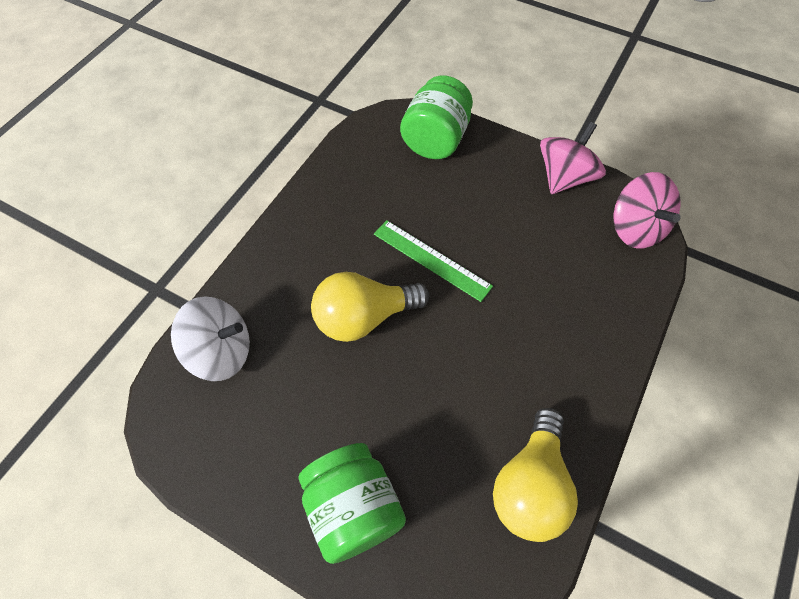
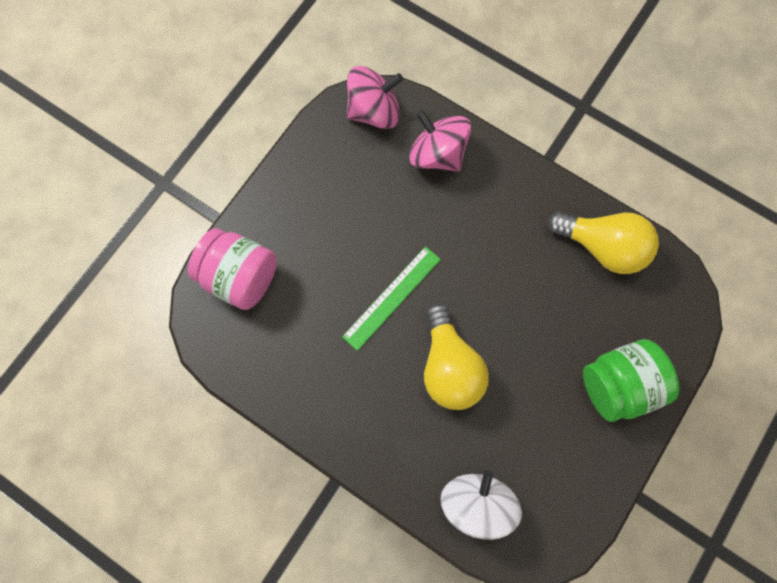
camera: 85 degrees left, 15 degrees up
(435, 139) = (241, 276): green jar -> pink jar
(565, 177) = (308, 159): pink spinning top -> pink spinning top (437, 154)

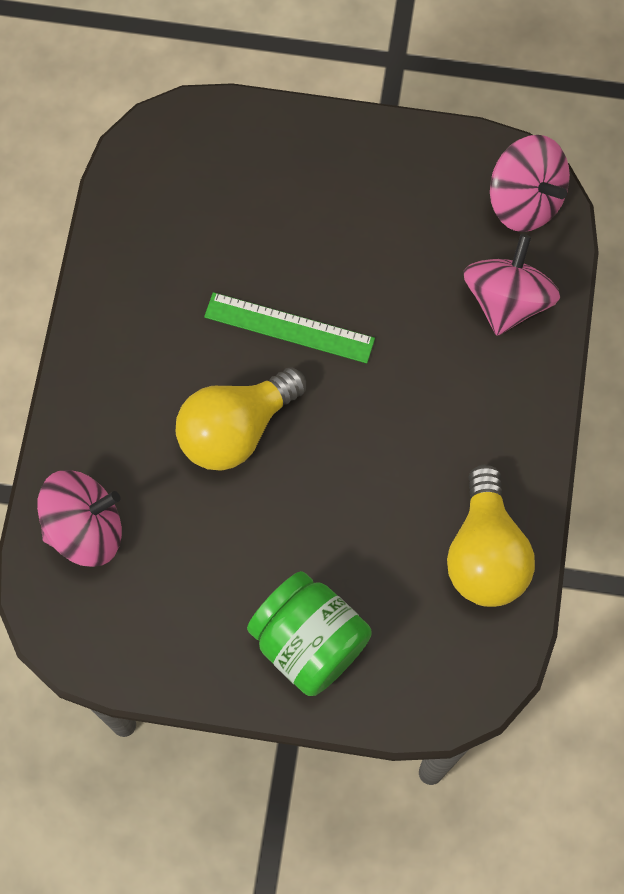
camera: 65 degrees right, 5 degrees down
(241, 276) = (232, 149): pink jar -> none
(476, 502) = (85, 529): white spinning top -> pink spinning top

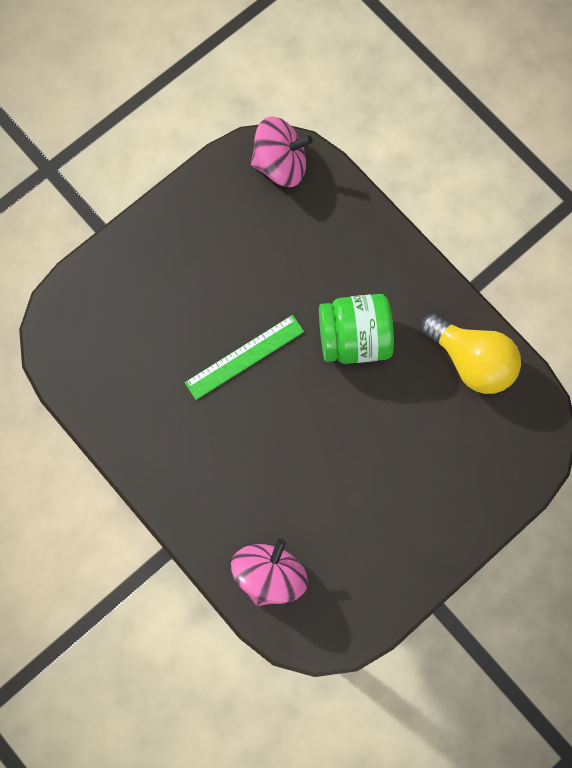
camera: 50 degrees left, 5 degrees up
(235, 429) = (281, 438): yellow light bulb -> none
(309, 642) = (444, 500): green jar -> green jar (354, 338)
(506, 300) = (332, 224): pink spinning top -> none

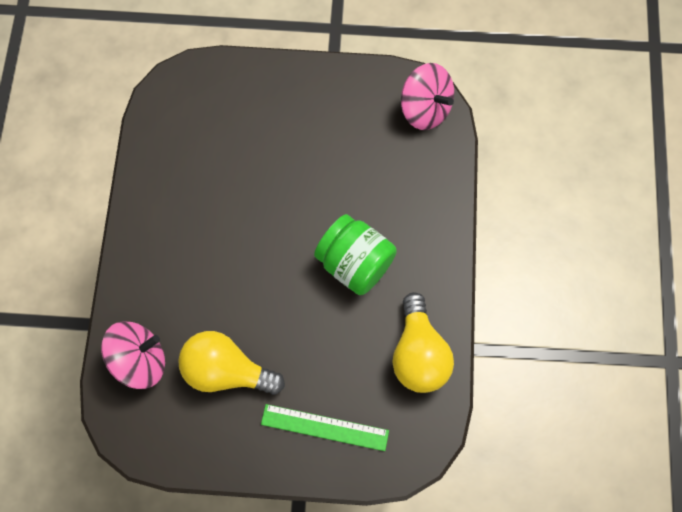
camera: 45 degrees right, 5 degrees down
(244, 357) = (272, 208): green ruler -> green ruler (324, 427)
(344, 515) = (226, 371): none -> yellow light bulb

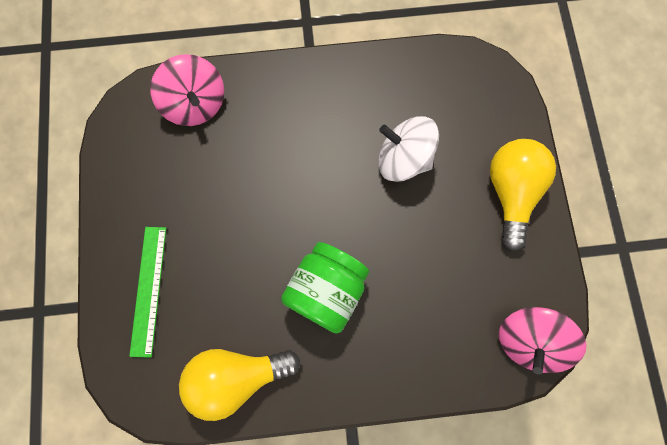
camera: 80 degrees right, 5 degrees up
(226, 371) = (195, 184): yellow light bulb -> yellow light bulb (511, 192)
(244, 174) = (403, 159): none -> white spinning top

